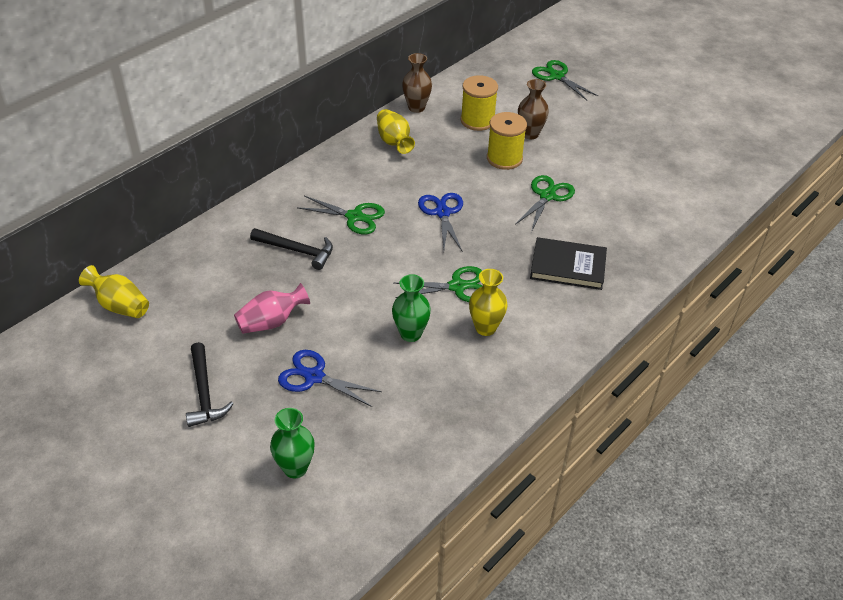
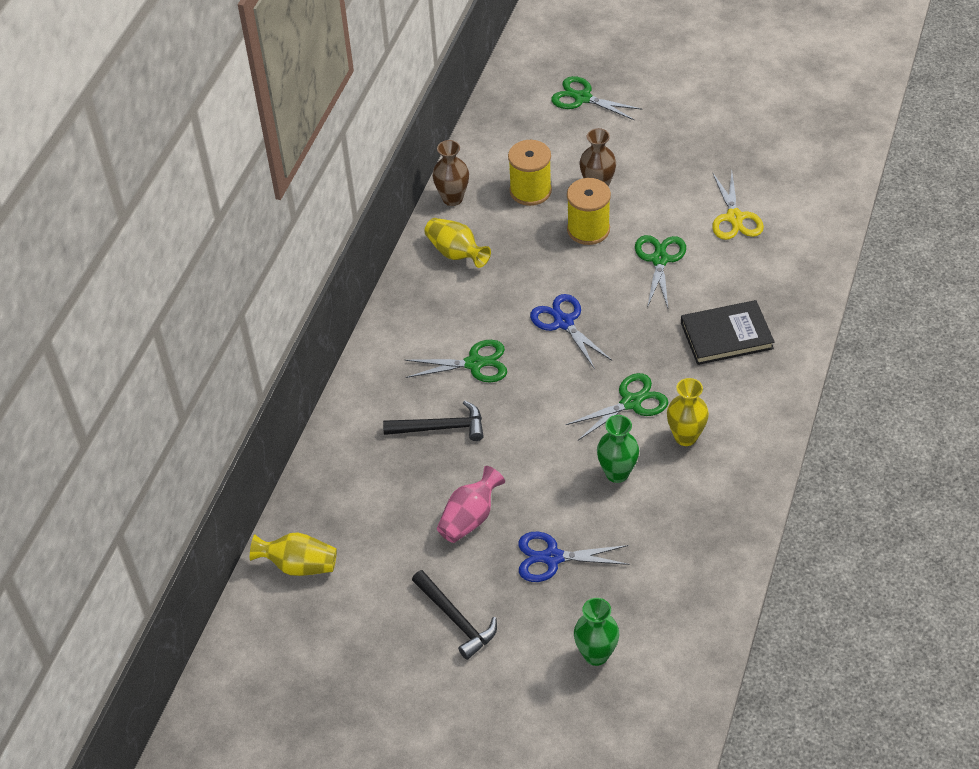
camera: 20 degrees left, 5 degrees up
(626, 188) = (734, 218): none -> yellow scissors

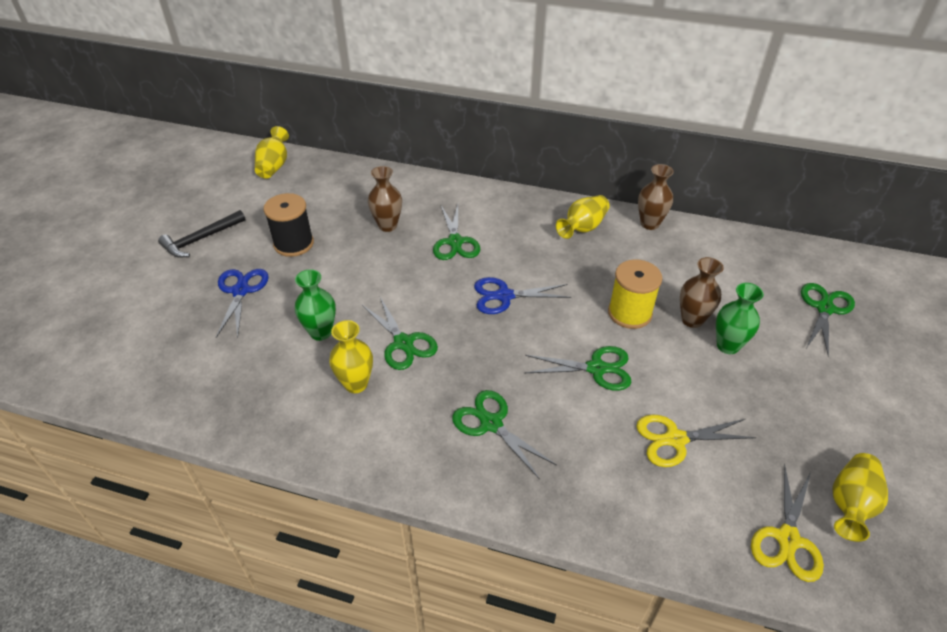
camera: 85 degrees right, 5 degrees down
(441, 428) = (387, 226): black hammer -> brown vase
(470, 518) = (294, 244): pink vase -> black spool
(530, 191) = (673, 272): yellow spool -> none
(563, 322) = (504, 296): blue scissors -> blue scissors turned 150 degrees counterclockwise
(596, 654) = (135, 317): green vase -> green vase (727, 346)
(726, 335) = (491, 423): black book -> green scissors
(785, 132) = (850, 504): none -> yellow vase
(818, 170) = (787, 539): none -> yellow scissors

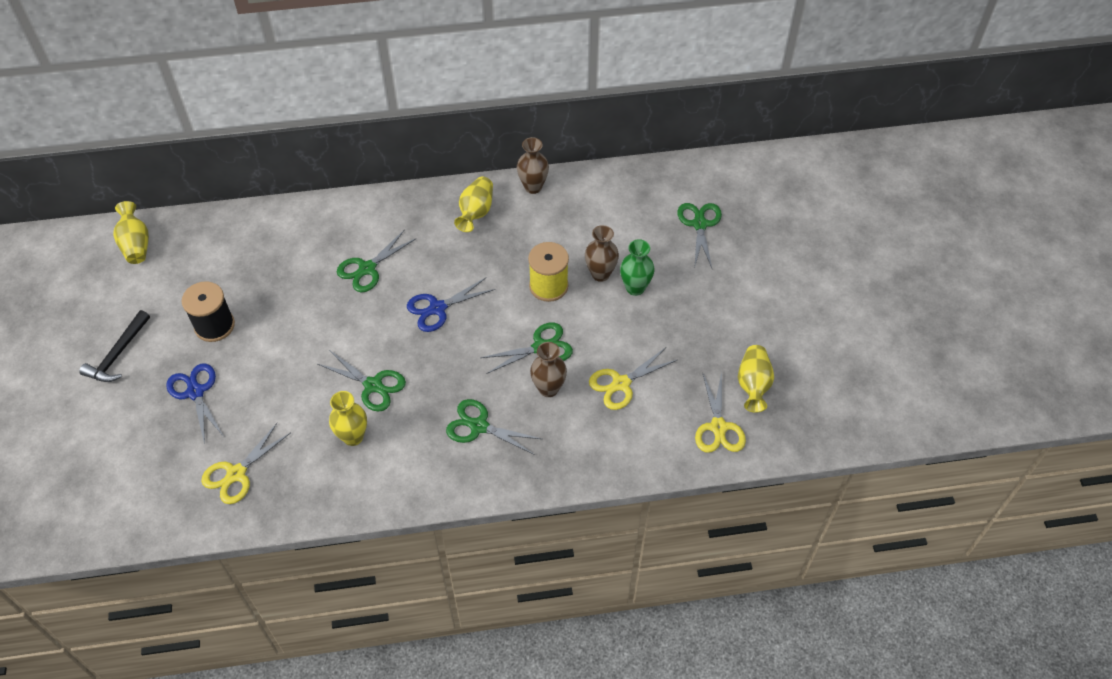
camera: 25 degrees left, 10 degrees up
(226, 376) = (236, 474): none -> yellow scissors
(321, 332) = (295, 403): green vase -> none
(387, 226) = (294, 273): brown vase -> brown vase (548, 388)
(455, 242) = (367, 269): green scissors -> green scissors turned 75 degrees clockwise

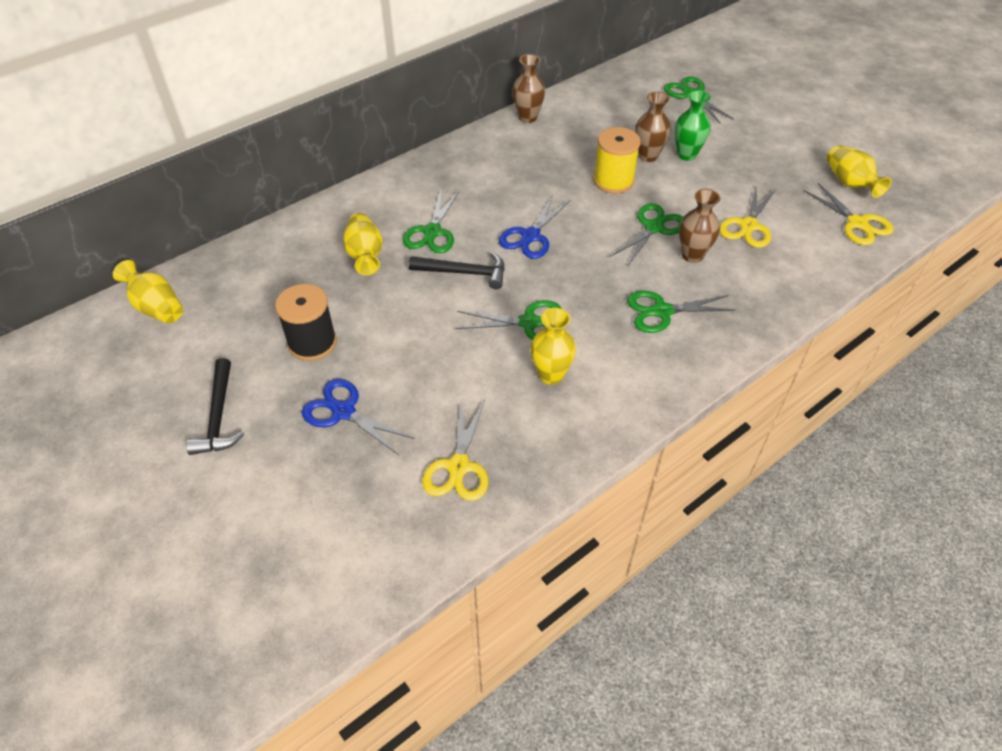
camera: 30 degrees left, 5 degrees down
(361, 318) = (464, 273): none -> black hammer
(476, 212) = (494, 152): yellow vase -> yellow vase (365, 255)

